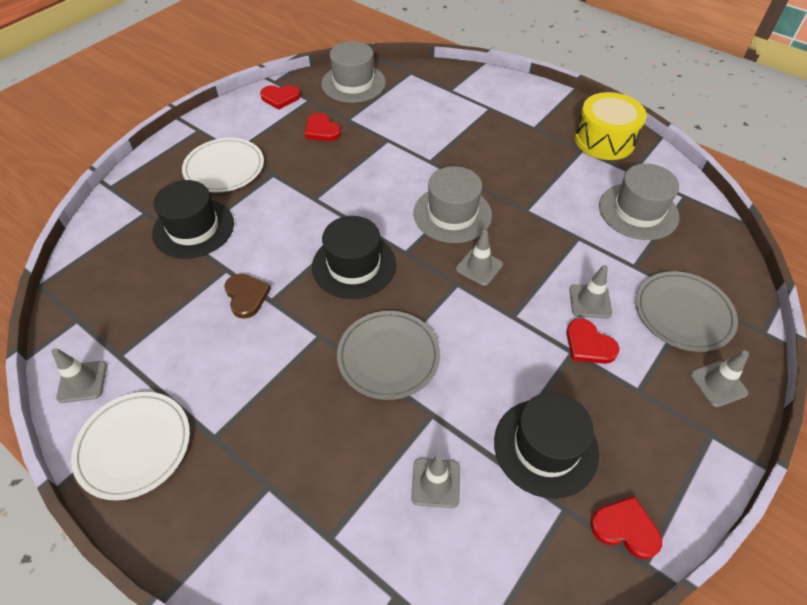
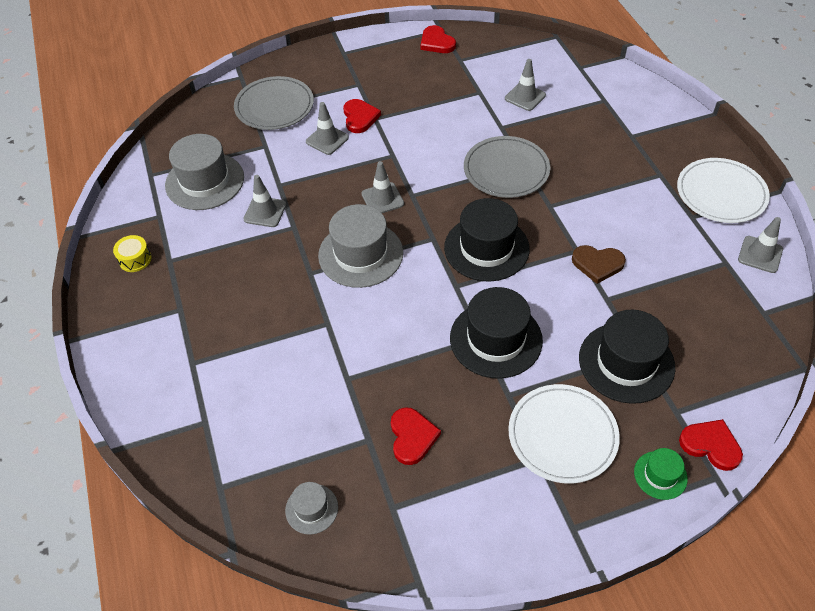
camera: 145 degrees left, 0 degrees up
(150, 173) = (660, 475): none -> green hat
(246, 296) = (597, 264): brown heart -> brown heart turned 90 degrees counterclockwise
(280, 98) = (430, 536): red heart -> red heart (711, 445)
(353, 83) = (311, 509): grey hat -> grey hat, size x0.50
(545, 447) = (444, 85): black hat -> black hat (496, 339)
(604, 140) = (135, 259): yellow drum -> yellow drum, size x0.45
(718, 384) = (307, 68): grey traffic cone -> grey traffic cone (265, 212)

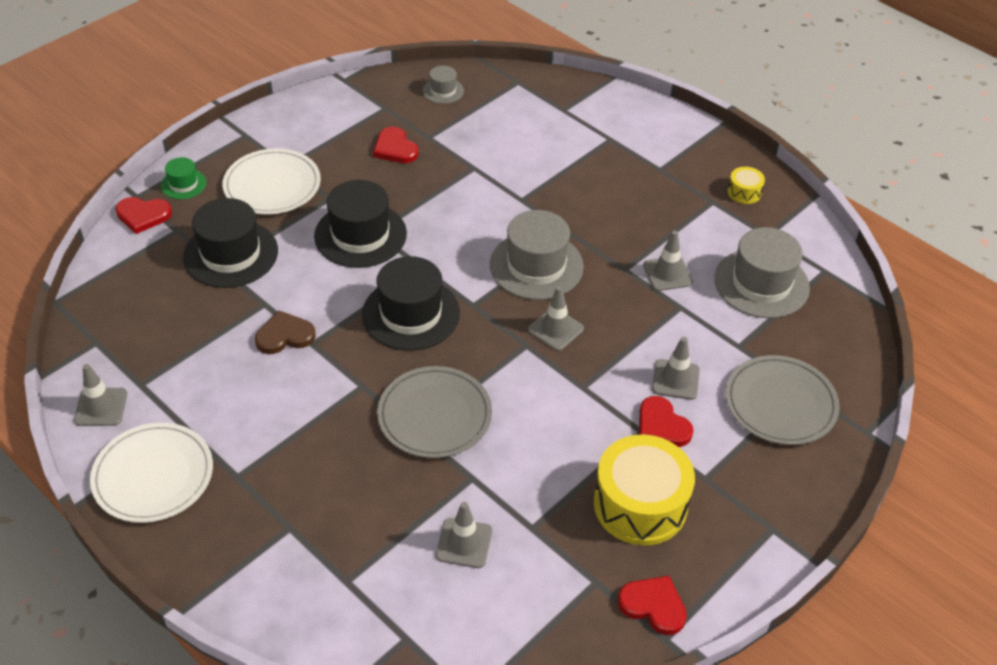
camera: 150 degrees right, 5 degrees down
(407, 84) = (640, 504): none -> yellow drum

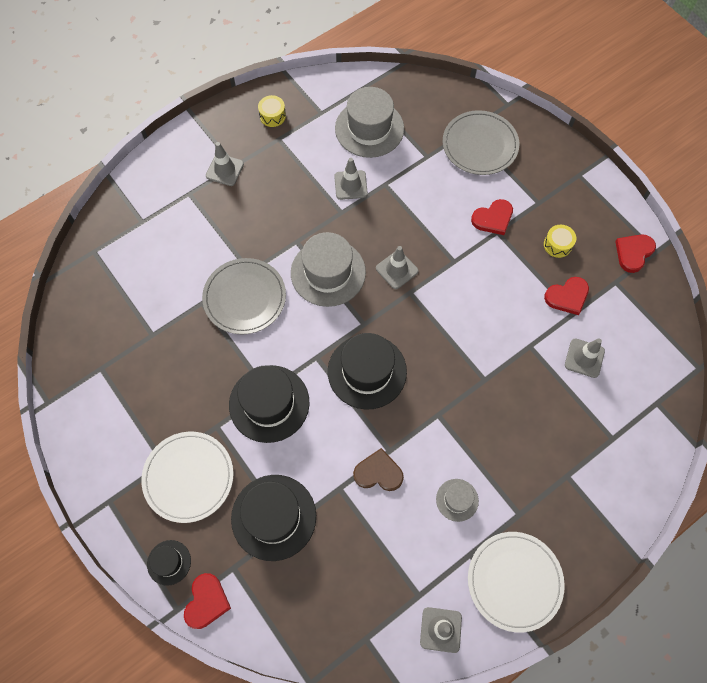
camera: 80 degrees left, 20 degrees up
(183, 184) = (169, 562): green hat -> black hat
(285, 336) = (378, 472): brown heart -> brown heart turned 105 degrees clockwise
(395, 148) = (161, 365): red heart -> red heart (567, 296)
(434, 415) = (471, 365): grey plate -> grey plate (244, 297)
(443, 91) = (89, 315): grey hat -> grey hat (457, 500)
(640, 504) = (557, 245): yellow drum -> yellow drum, size x0.45
(675, 379) = (453, 202): grey traffic cone -> grey traffic cone (225, 170)

